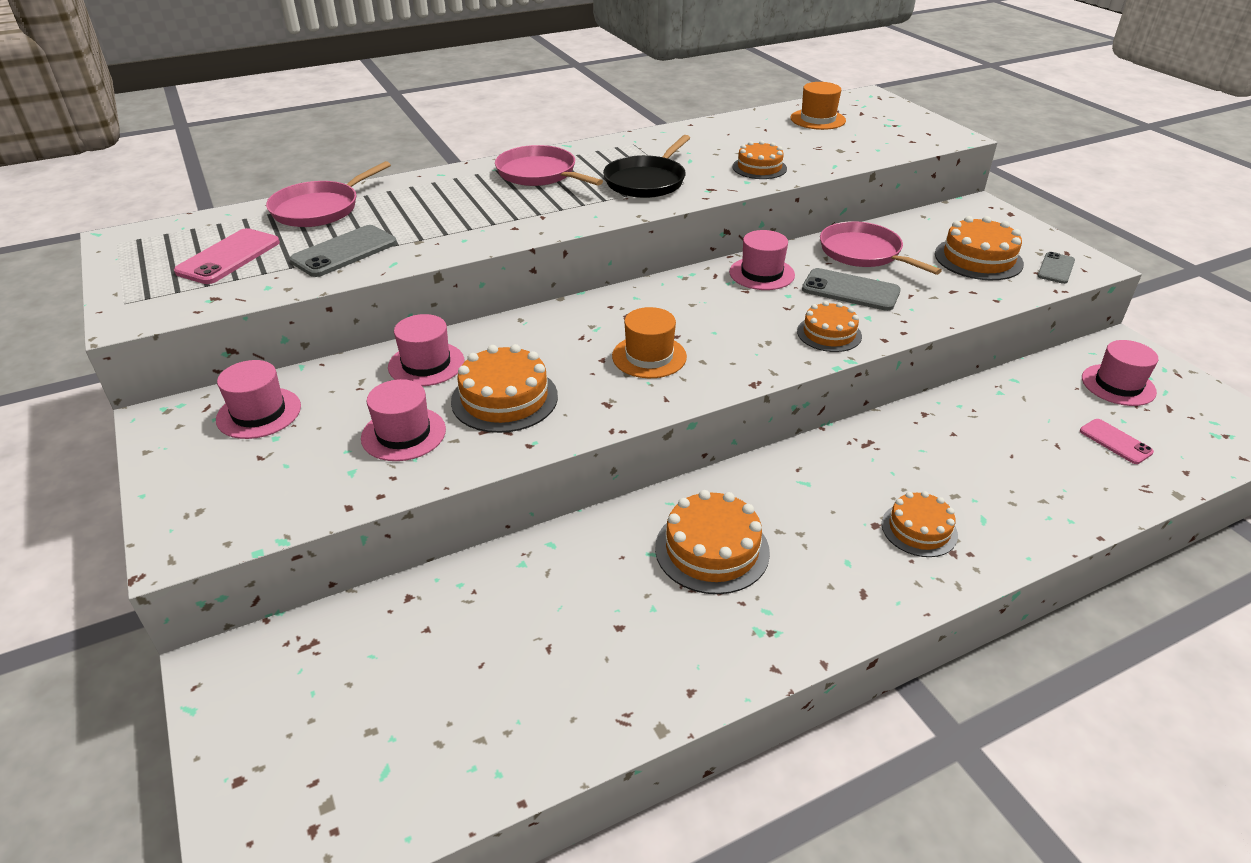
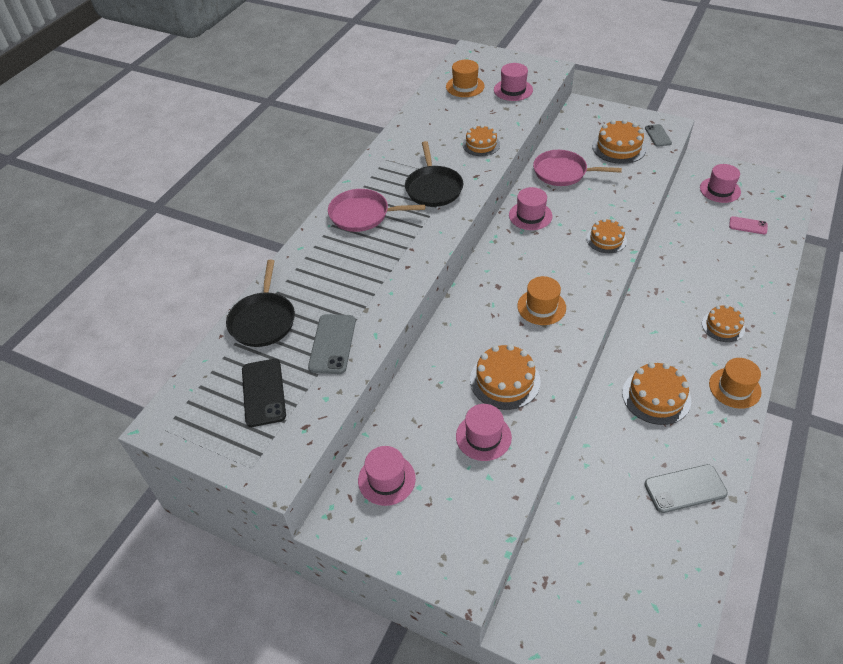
camera: 35 degrees left, 10 degrees up
(229, 257) = (263, 392): pink phone -> black phone
(319, 209) = (263, 320): pink pan -> black pan
(426, 364) = (434, 386): pink hat -> pink hat (513, 90)
(841, 606) = (734, 388): none -> orange hat
(850, 290) = (585, 203): grey phone -> grey phone (685, 489)

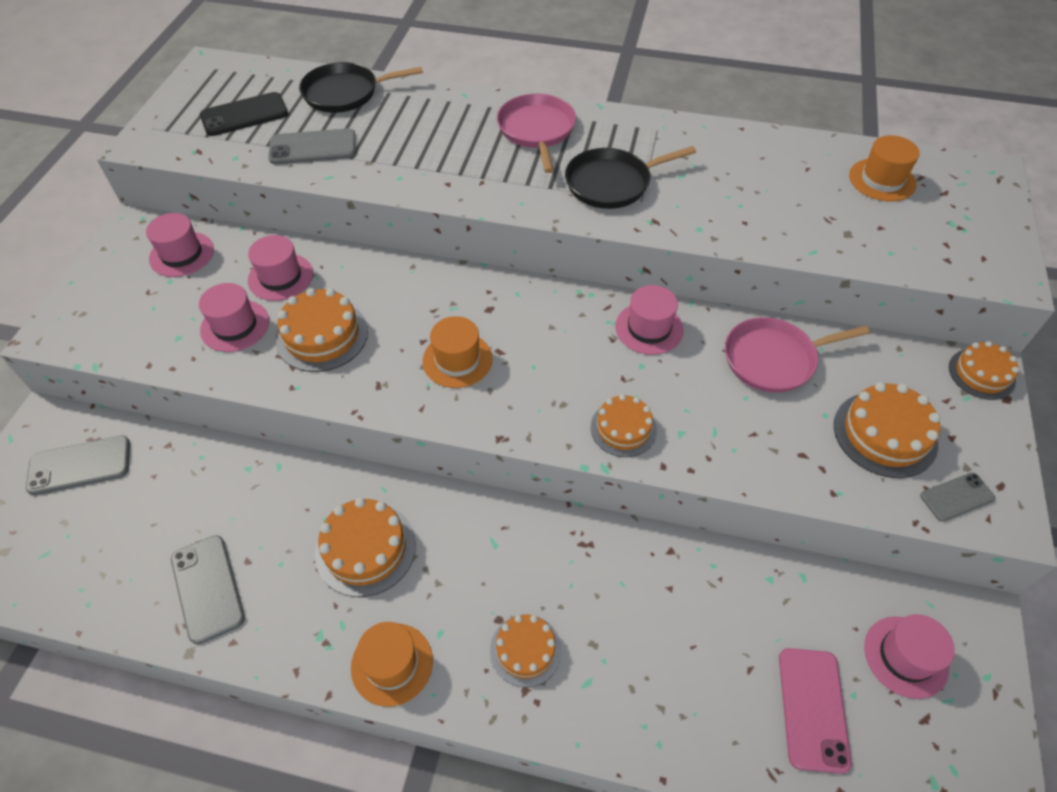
camera: 75 degrees right, 5 degrees up
(481, 144) = (734, 217): orange cake -> orange cake (981, 374)
(513, 90) = (906, 236): pink hat -> pink hat (280, 277)
(563, 172) = (774, 359): pink pan -> pink pan turned 105 degrees counterclockwise
(571, 589) = (80, 465): none -> grey phone
(748, 225) = (813, 708): pink phone -> pink phone, size x1.58

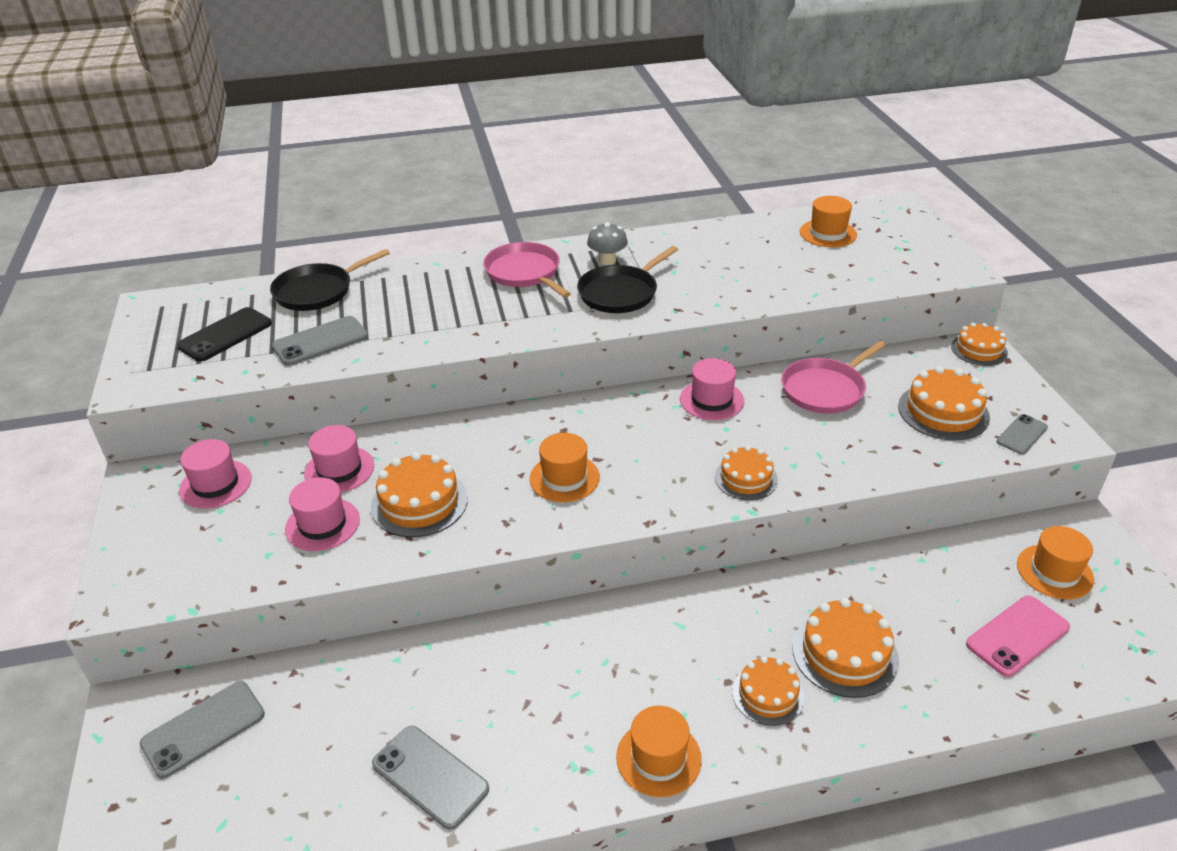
camera: 25 degrees left, 15 degrees down
(365, 548) = (565, 677): orange cake -> orange cake (845, 653)
(625, 141) = (607, 260): none -> grey mushroom
(813, 708) = (1017, 636): pink phone -> pink phone turned 75 degrees clockwise
(905, 656) = (1054, 571): pink hat -> orange hat

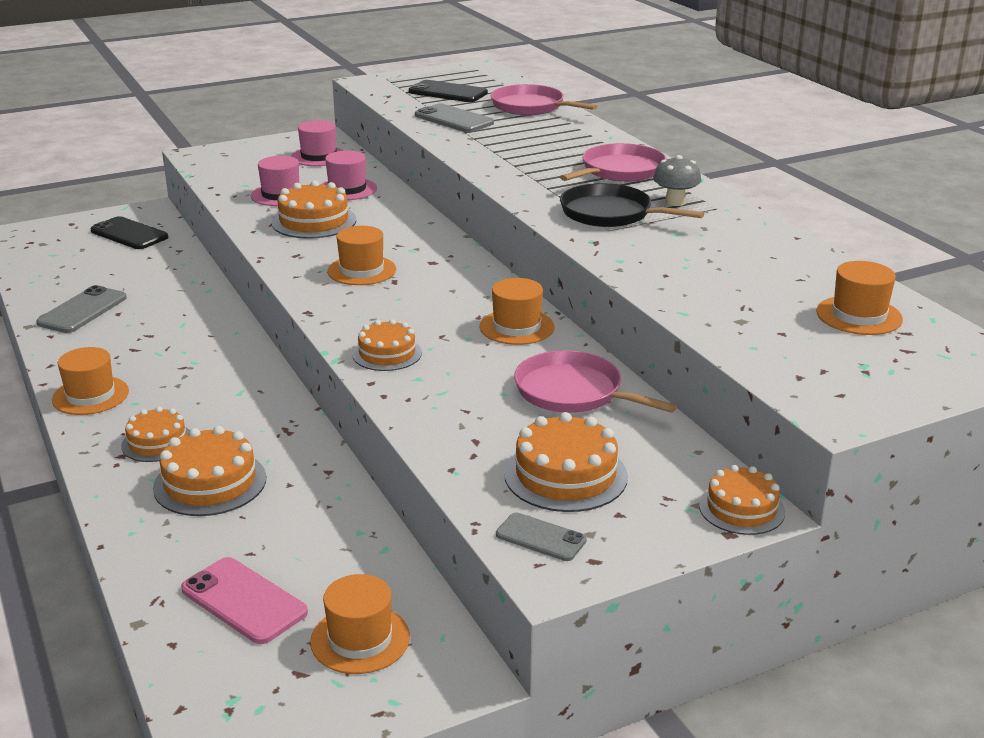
camera: 75 degrees right, 10 degrees down
(203, 729) = (129, 234): grey phone -> black phone
(317, 291) = (531, 107): black pan -> pink pan
(711, 400) = (517, 327): pink hat -> orange hat

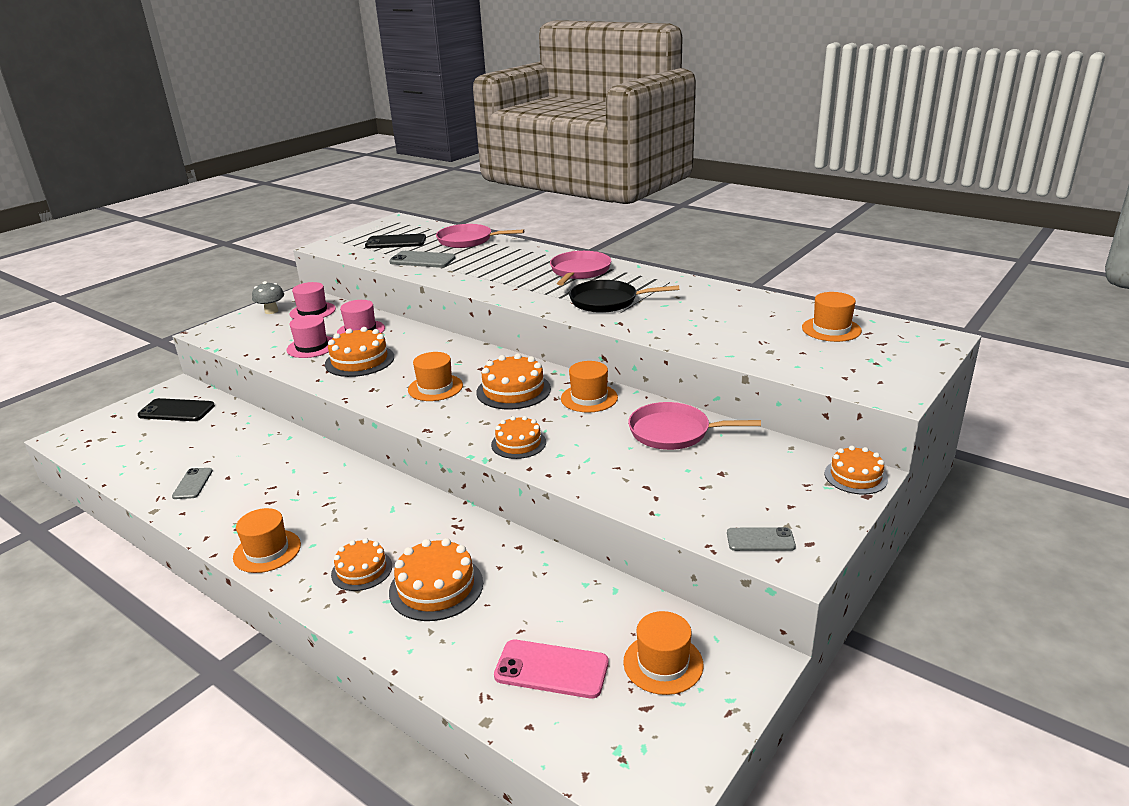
camera: 25 degrees left, 0 degrees up
(82, 310) = (193, 484): grey phone -> grey phone, size x0.63
(565, 475) = (729, 491): orange cake -> orange cake (513, 390)
(675, 202) = (639, 284): grey mushroom -> grey mushroom (271, 311)

